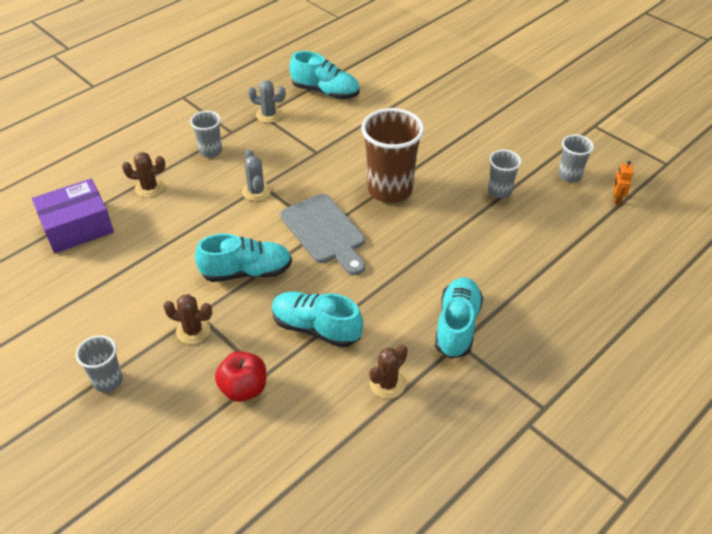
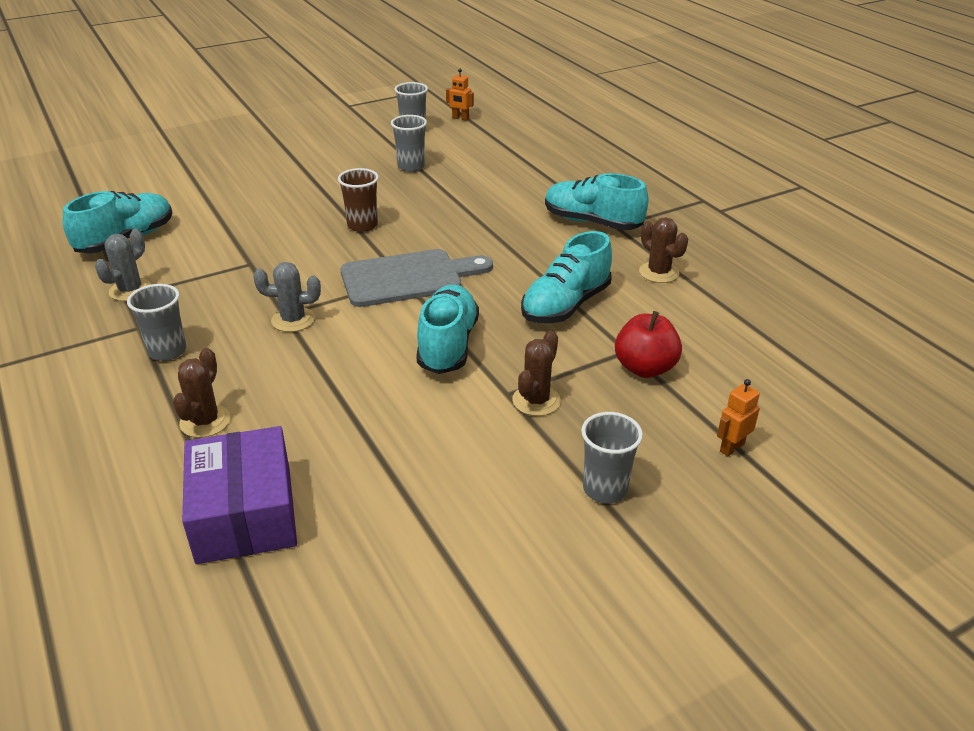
camera: 75 degrees left, 10 degrees down
(157, 451) = (731, 447): none -> orange robot
(390, 189) = (362, 225): brown cup -> brown cup, size x0.53

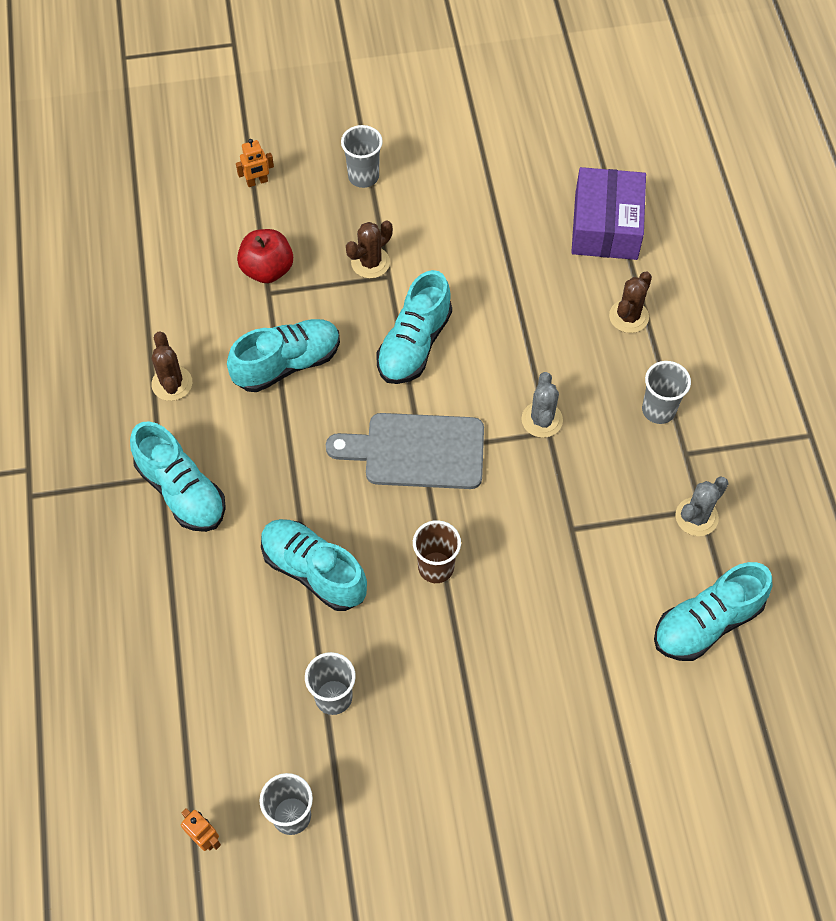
camera: 160 degrees left, 25 degrees up
(293, 320) = (542, 420): grey cactus -> grey cactus turned 75 degrees clockwise
(458, 207) = (314, 571): none -> turquoise shoe

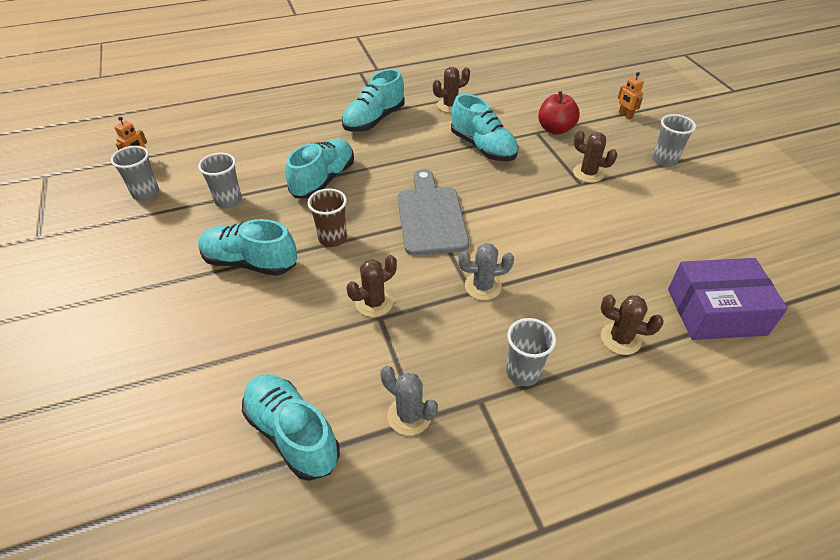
camera: 80 degrees right, 15 degrees down
(414, 344) = (525, 204): turquoise shoe -> turquoise shoe (250, 262)
(549, 531) = (374, 302): none -> brown cactus

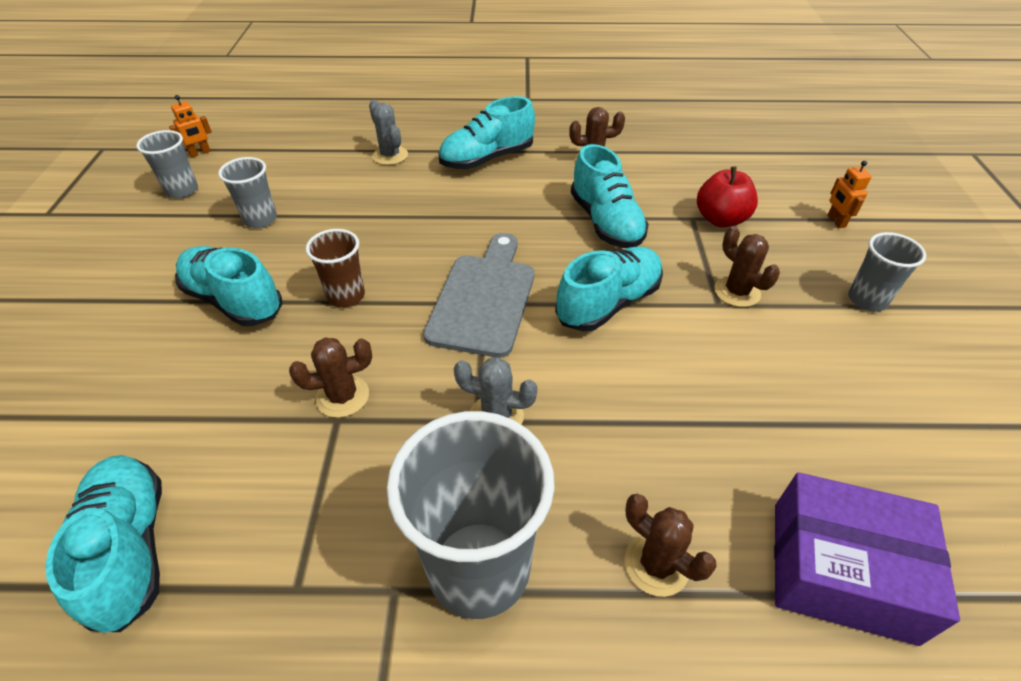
camera: 20 degrees right, 0 degrees up
(323, 180) = (381, 219): turquoise shoe -> turquoise shoe (608, 303)
(409, 415) = (286, 578): grey cactus -> grey cactus (390, 156)
(523, 372) = (479, 568): grey cup -> grey cup, size x1.90

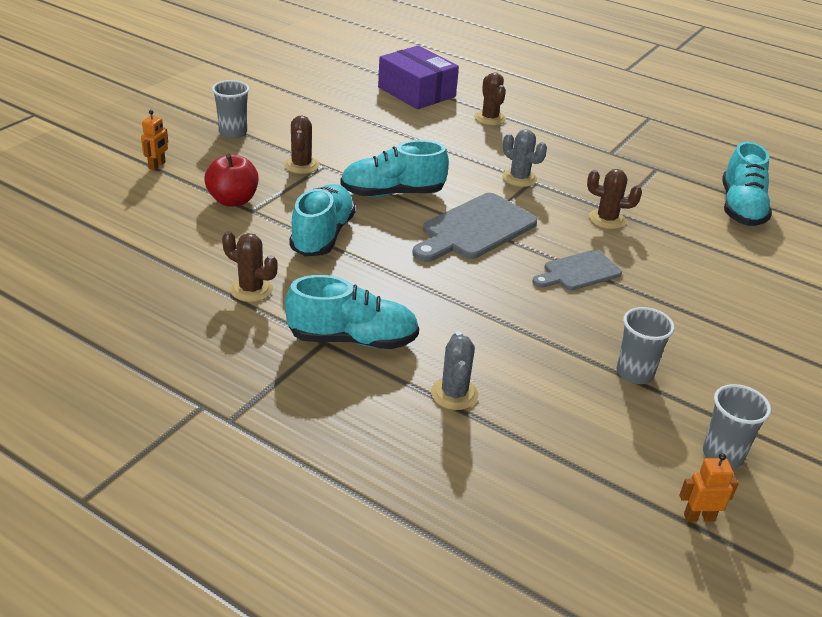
camera: 150 degrees left, 10 degrees down
(234, 300) = (672, 305): turquoise shoe -> none
(346, 296) = (578, 272): brown cup -> grey cutting board
(479, 568) = (569, 144): grey cup -> none

